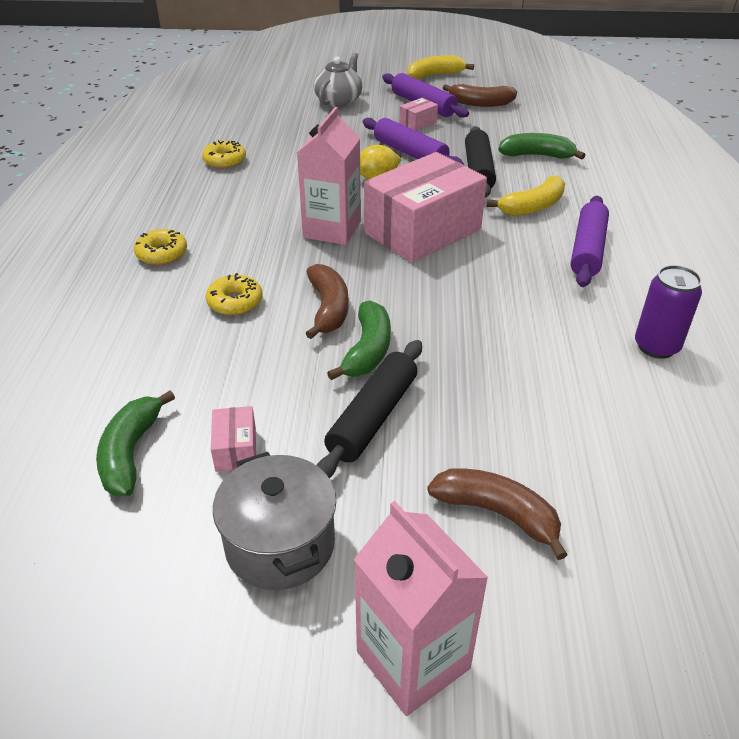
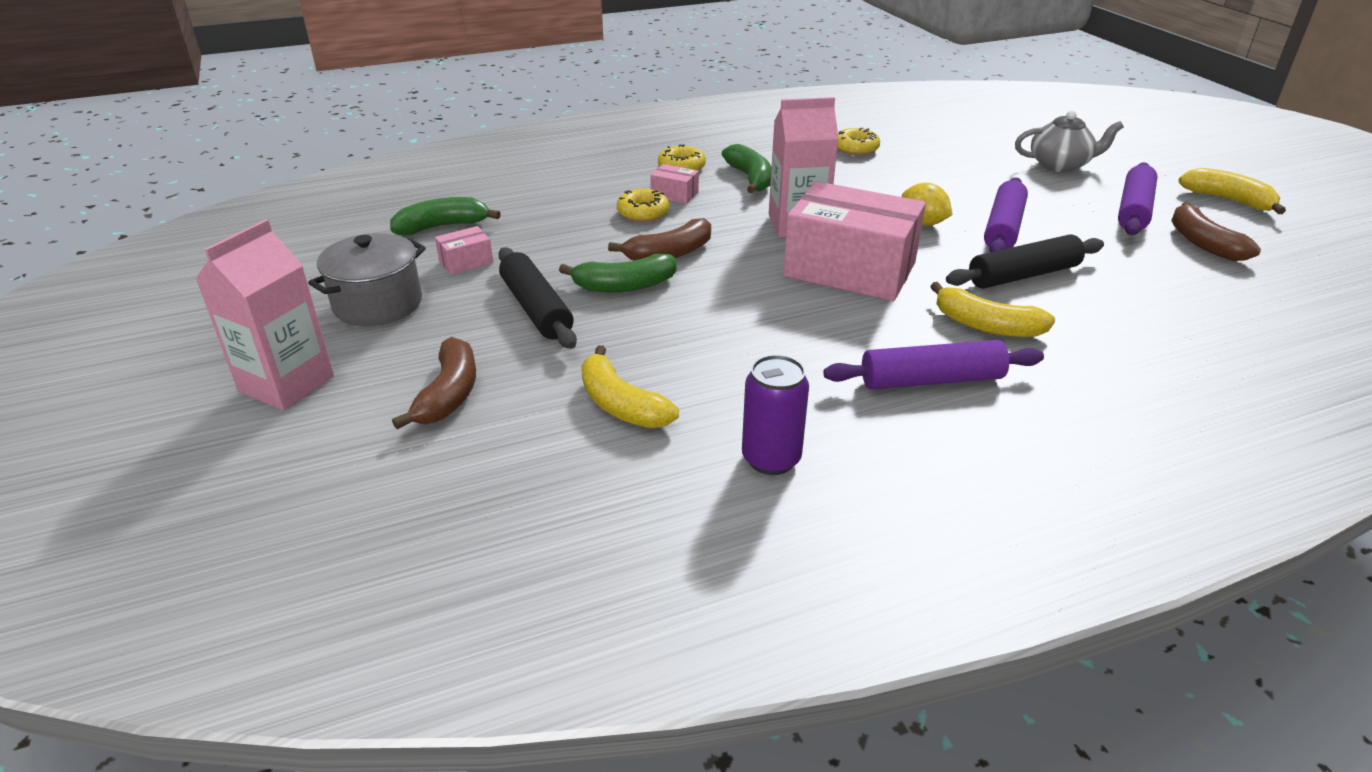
camera: 65 degrees right, 5 degrees down
(373, 417) = (536, 309): black rolling pin -> black rolling pin turned 60 degrees clockwise
(418, 123) = (1082, 217): pink box -> pink box (674, 195)
(537, 155) = (1122, 307): green banana -> green banana (750, 178)
(560, 402) = (621, 405): none -> yellow banana

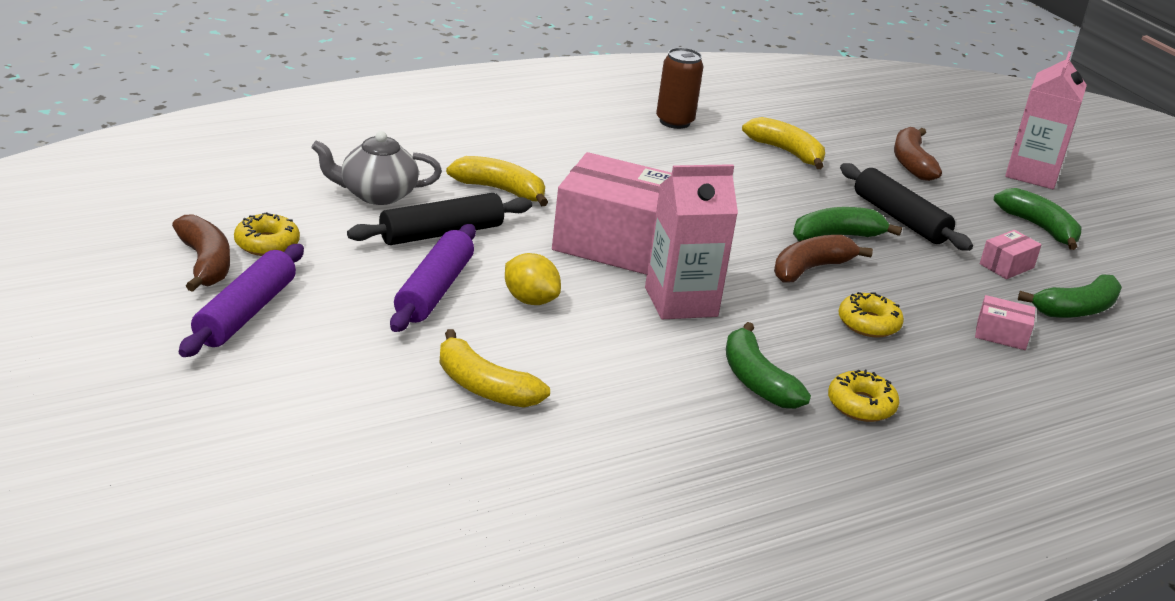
camera: 170 degrees right, 5 degrees down
(378, 304) = (1039, 227): grey pot -> green banana
(674, 195) = (845, 352): pink box -> pink box (1001, 335)
(771, 459) = (674, 121): purple can -> brown can
(856, 148) = (605, 447): yellow donut -> yellow donut (267, 244)
(931, 380) = (559, 155): purple rolling pin -> none
(1060, 165) = (286, 402): grey teapot -> grey teapot (376, 194)
(1228, 200) = (93, 326): yellow banana -> yellow banana (484, 387)

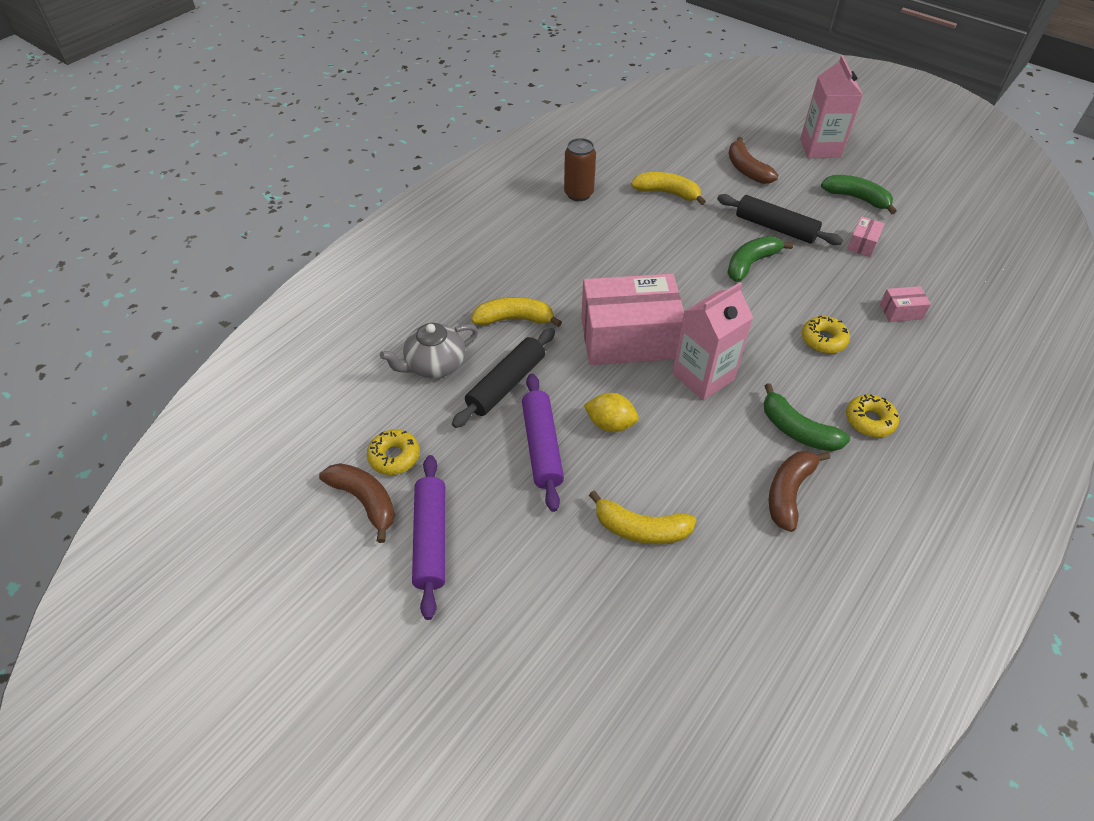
camera: 20 degrees left, 20 degrees up
(810, 269) = (756, 303): brown banana -> brown banana (788, 492)
(1076, 309) = (924, 266): green banana -> none

